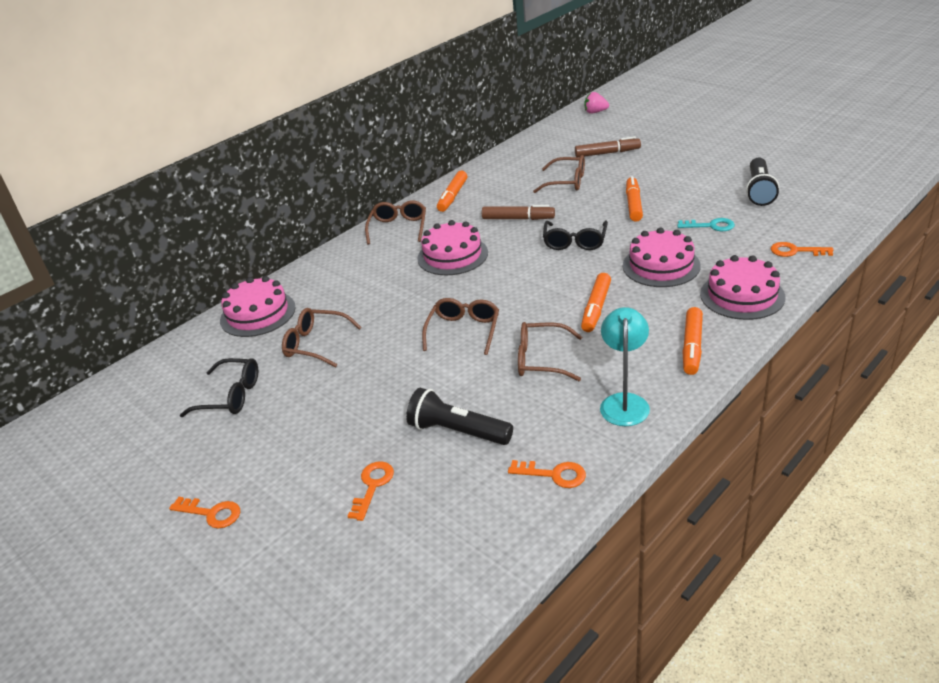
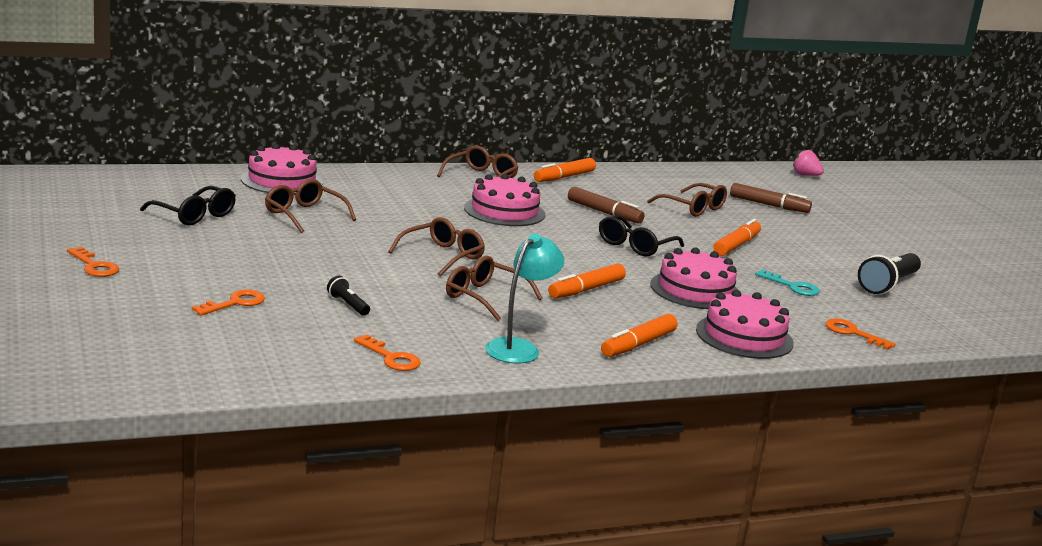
camera: 20 degrees right, 15 degrees down
(458, 431) = (348, 305): black flashlight -> black flashlight, size x0.51

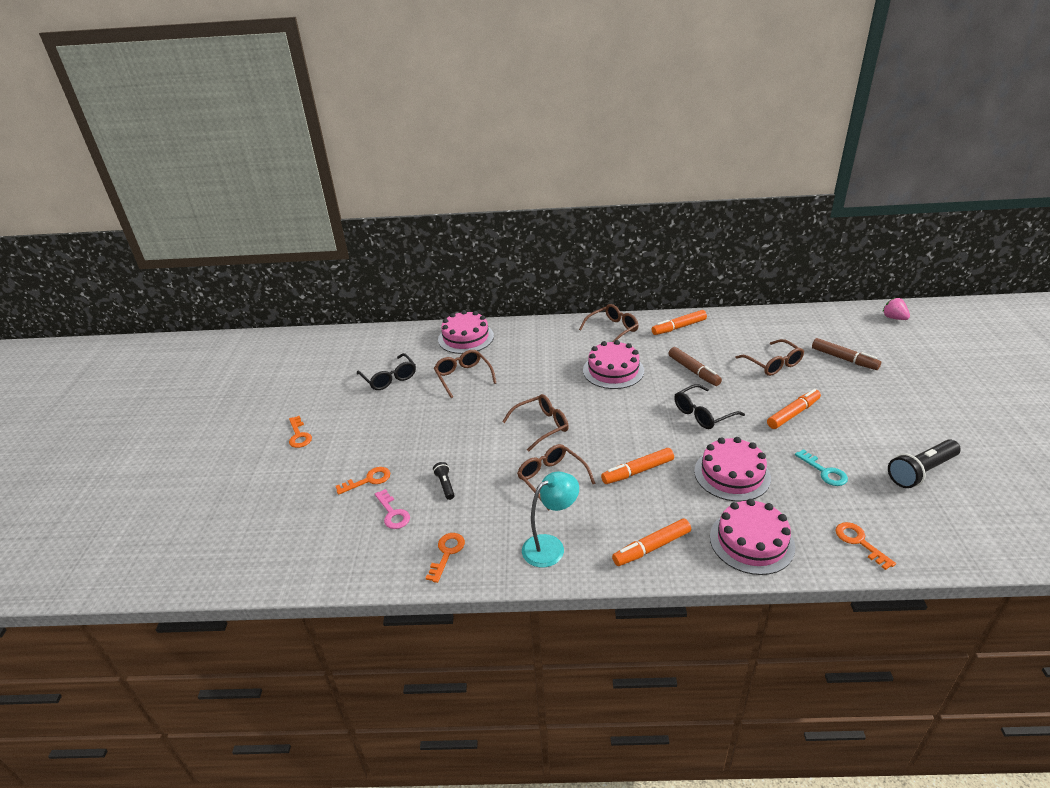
camera: 25 degrees right, 15 degrees up
(292, 329) = (393, 513): none -> pink key
(391, 358) = (447, 553): orange key -> orange key turned 135 degrees counterclockwise

